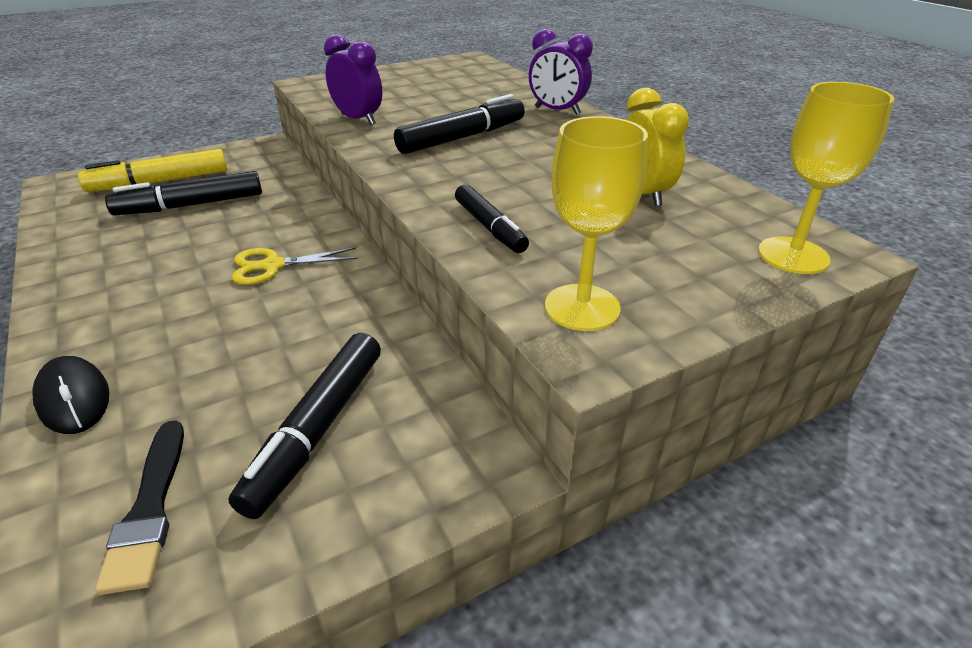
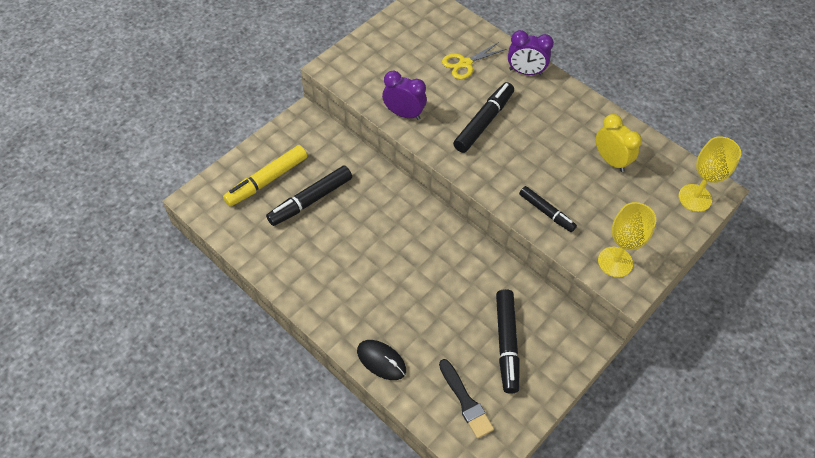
camera: 20 degrees left, 20 degrees up
(273, 266) = (407, 243): yellow scissors -> yellow scissors (465, 63)

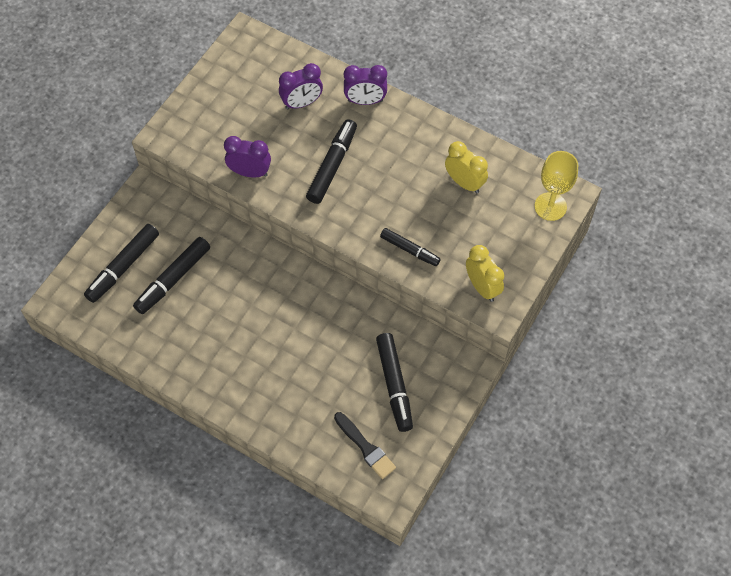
camera: 10 degrees left, 5 degrees up
(267, 180) = (123, 267): yellow marker -> black marker
(381, 360) = (279, 426): black mouse -> none
(465, 63) = (301, 103): yellow scissors -> purple clock
(615, 262) = (482, 287): yellow goblet -> yellow clock

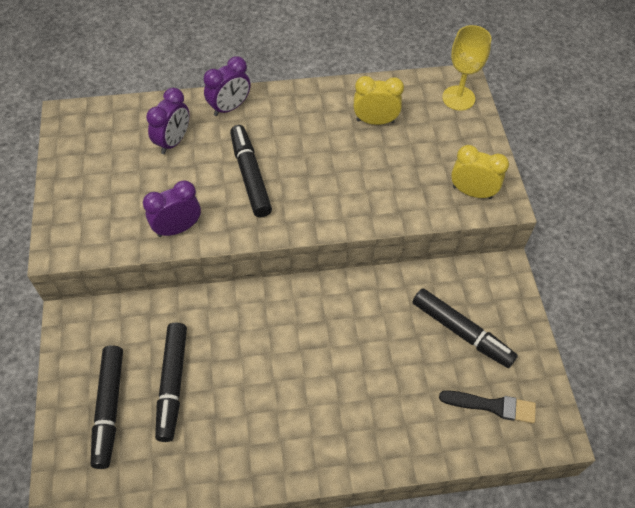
camera: 40 degrees left, 5 degrees down
(409, 250) = (384, 202): black marker -> none

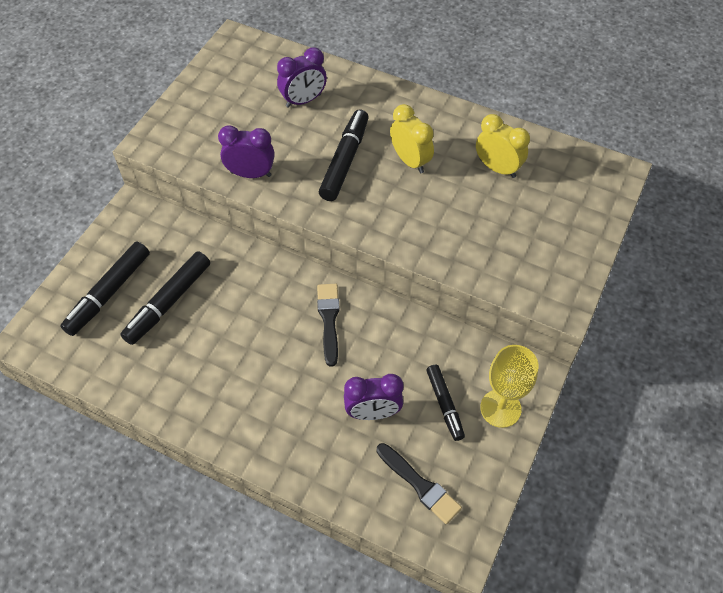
camera: 35 degrees right, 0 degrees up
(229, 107) = (373, 94): purple clock -> purple clock (373, 413)
(322, 318) = (329, 320): none -> black brush
(458, 98) = (599, 186): yellow goblet -> yellow goblet (500, 408)
(461, 332) = (444, 405): black marker -> black marker, size x0.65
(472, 192) = (539, 279): yellow clock -> yellow clock (410, 161)

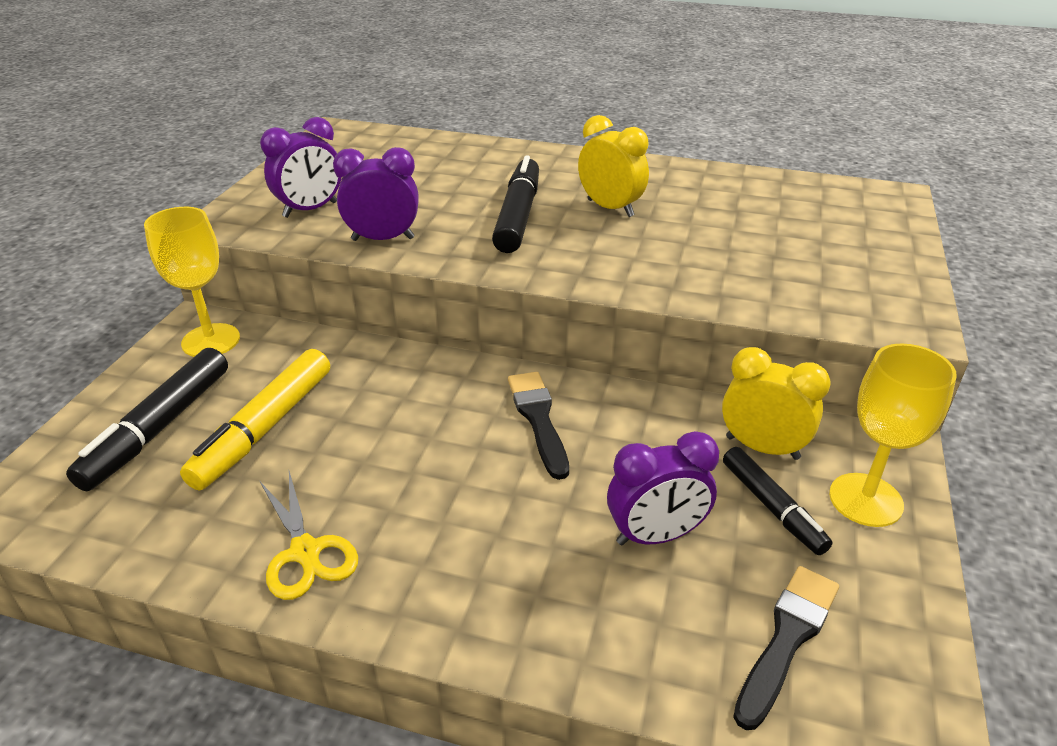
camera: 10 degrees left, 20 degrees down
(140, 224) = (211, 341): none -> yellow goblet
(168, 302) = (264, 428): black marker -> yellow marker
(184, 392) = (305, 552): none -> yellow scissors
(303, 100) = (442, 170): purple clock -> purple clock (310, 210)
(420, 485) = (787, 638): black brush -> black brush turned 90 degrees counterclockwise
(497, 168) = (733, 204): yellow clock -> yellow clock (762, 447)

